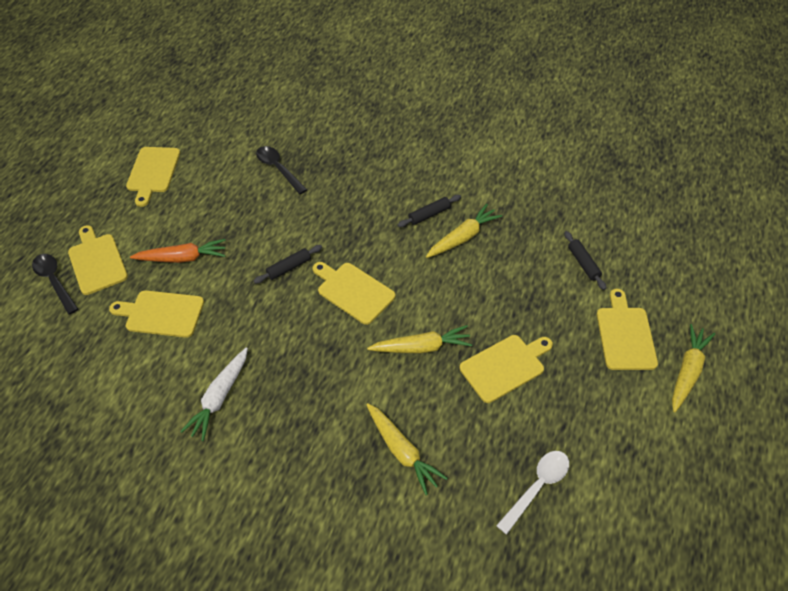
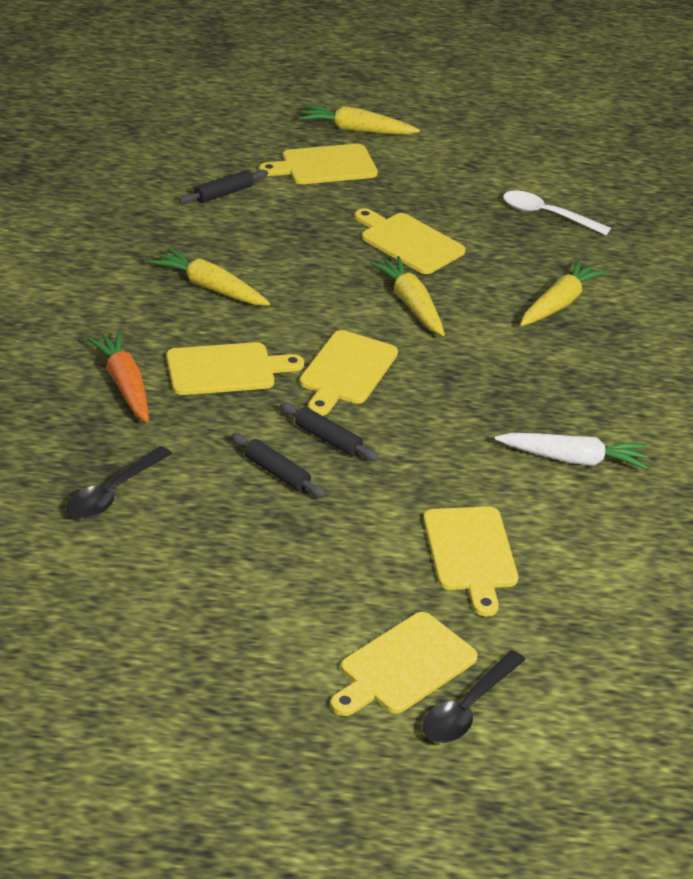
camera: 110 degrees left, 15 degrees down
(153, 172) = (162, 659): yellow cutting board -> yellow cutting board (226, 369)
(183, 258) = (354, 560): orange carrot -> orange carrot (124, 385)
(429, 214) = (174, 320): black rolling pin -> black rolling pin (277, 473)

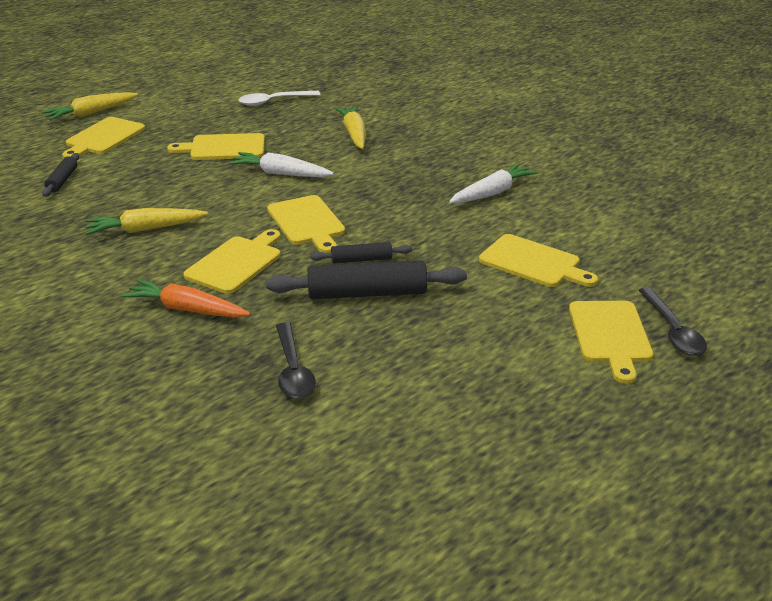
camera: 45 degrees left, 5 degrees down
(277, 473) = (367, 293): black rolling pin -> black rolling pin, size x1.85
(411, 304) = (280, 174): yellow carrot -> white carrot

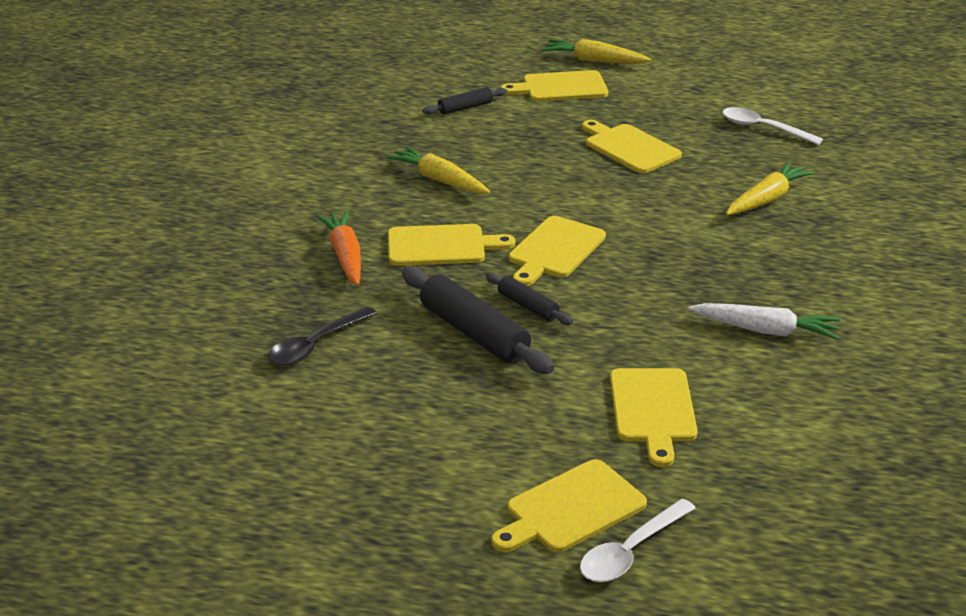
camera: 55 degrees right, 0 degrees up
(280, 174) = (624, 197): white carrot -> none
(673, 331) = (630, 551): black spoon -> white spoon

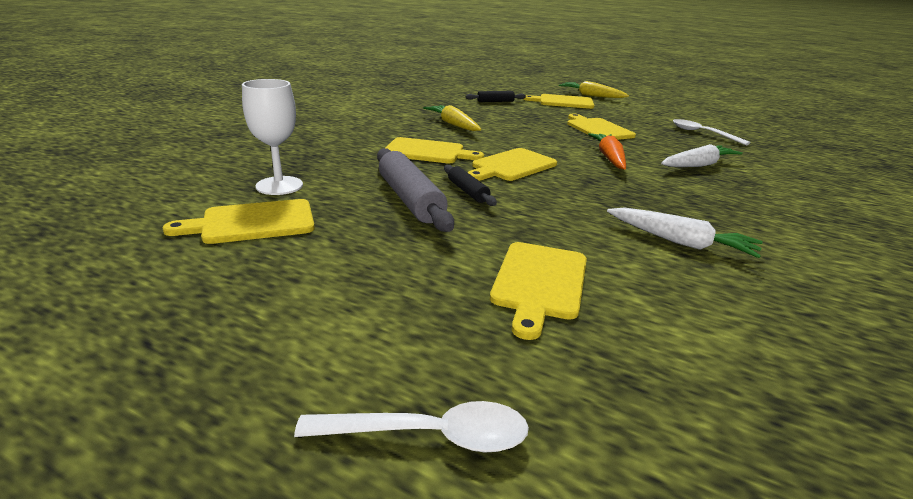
camera: 15 degrees right, 5 degrees down
(316, 345) = (279, 186): black spoon -> white goblet
(345, 256) = (354, 146): orange carrot -> orange carrot (609, 158)
(474, 333) = (410, 199): black rolling pin -> grey rolling pin
(571, 509) = (390, 361): yellow cutting board -> yellow cutting board (252, 222)
(630, 551) = (429, 435): white spoon -> white spoon turned 150 degrees counterclockwise
(767, 199) = (698, 165): yellow carrot -> white carrot

